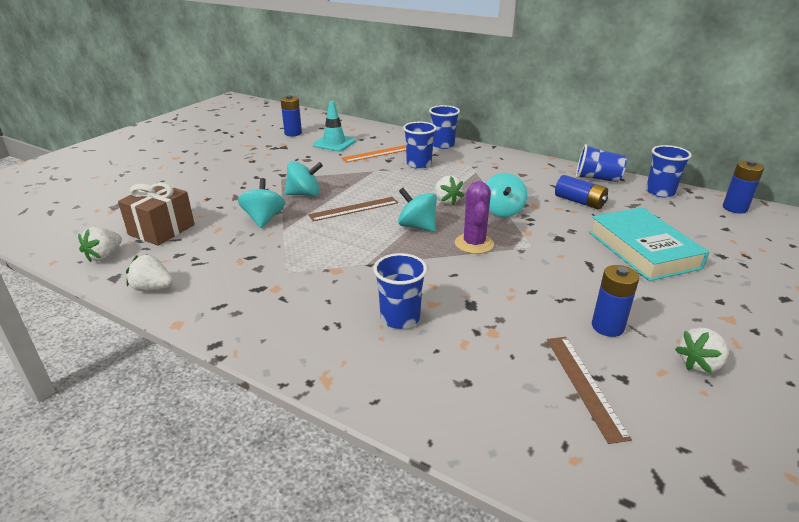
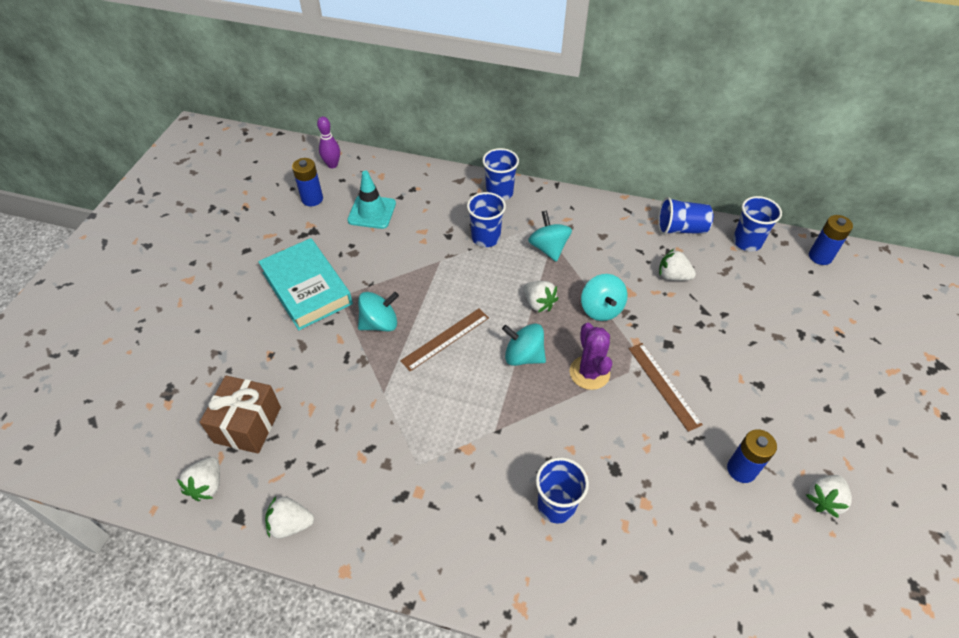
camera: 15 degrees left, 20 degrees up
(264, 219) = (354, 379): turquoise spinning top -> turquoise spinning top (548, 248)
(319, 121) = (332, 165): none -> purple bowling pin
(377, 153) = (431, 224): orange ruler -> none
(579, 202) = (673, 276): blue battery -> white strawberry
(584, 385) = (739, 552): brown ruler -> brown ruler (663, 385)
(643, 250) = (749, 346): turquoise book -> turquoise book (307, 288)

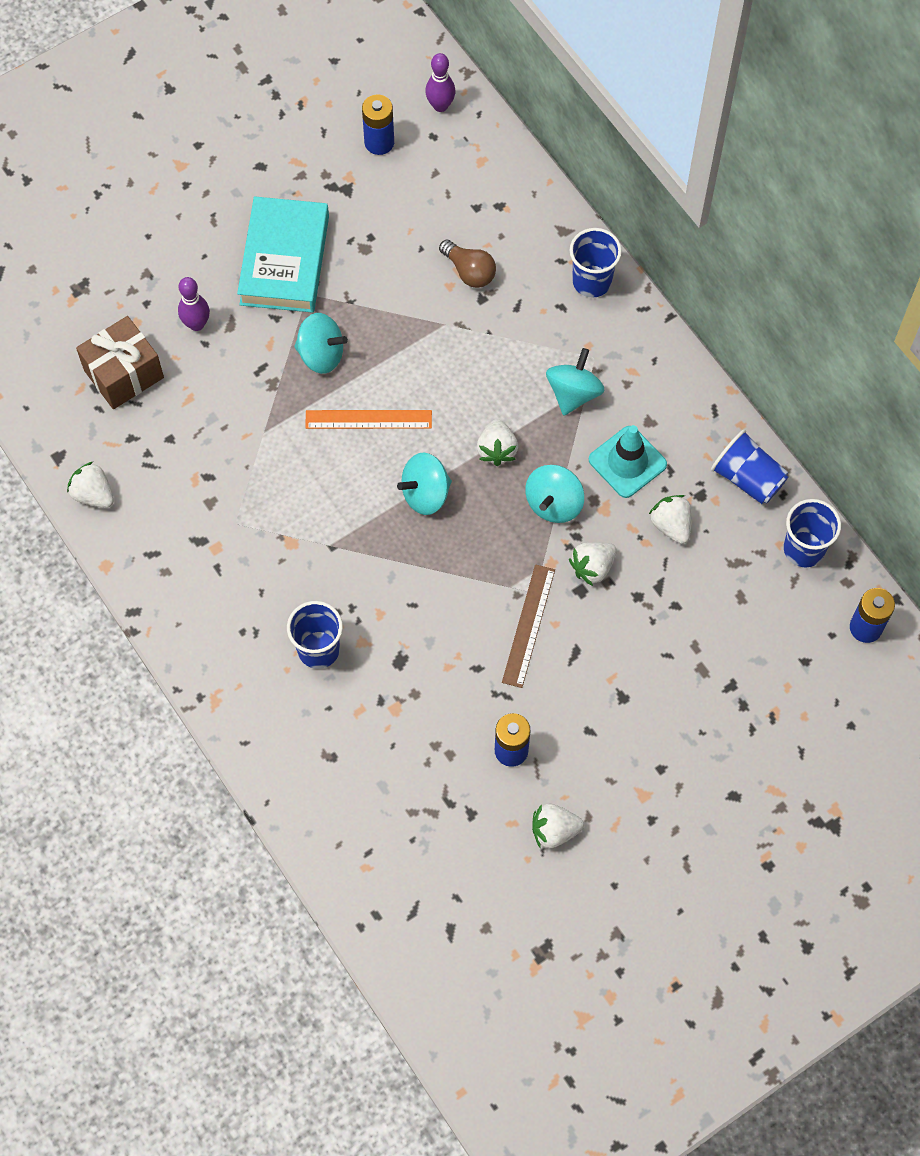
camera: 40 degrees right, 15 degrees up
(207, 485) = (53, 407): white strawberry -> white strawberry (592, 567)
(277, 359) = (196, 324): none -> purple bowling pin
(372, 212) = (428, 207): turquoise traffic cone -> turquoise traffic cone (627, 462)
(427, 227) = (469, 271): none -> brown light bulb
(445, 339) = (368, 419): brown ruler -> orange ruler
(486, 238) = (519, 330): blue cup -> none
(523, 356) = (425, 494): turquoise spinning top -> turquoise spinning top turned 90 degrees counterclockwise
(589, 373) = (471, 559): purple cactus -> none

